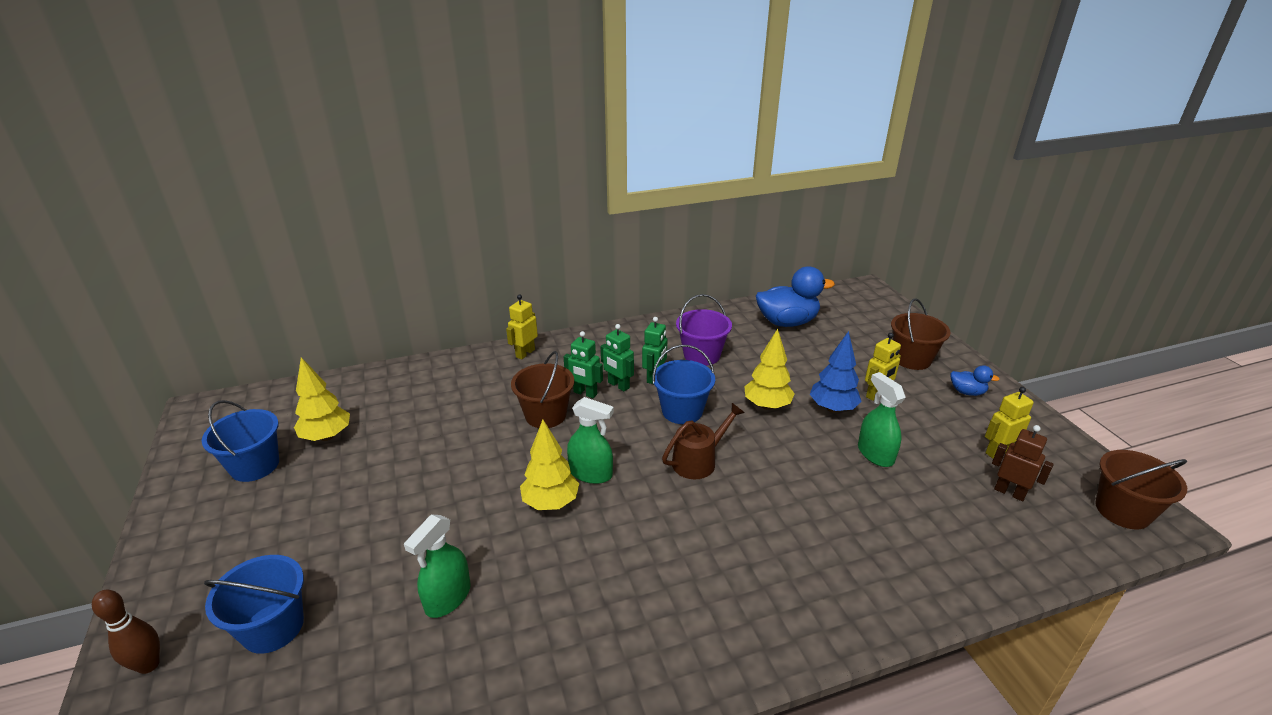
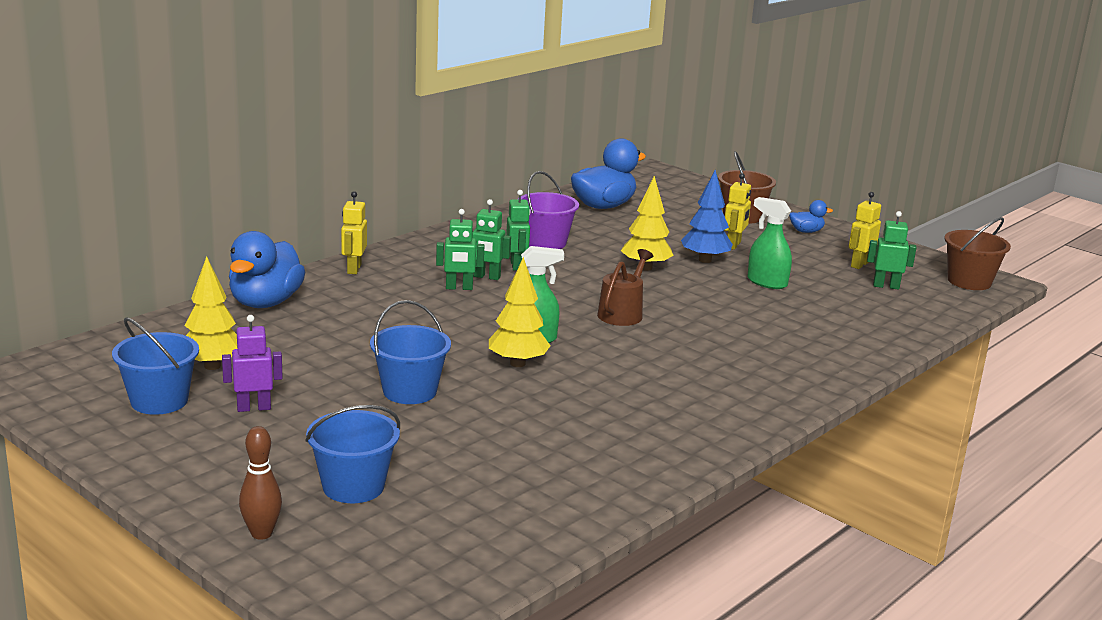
camera: 30 degrees left, 10 degrees down
(305, 495) = (254, 408): none -> purple robot
(429, 375) = (265, 303): none -> blue duck
(448, 598) = (496, 435): green spray bottle -> none
(545, 415) = (437, 309): brown bucket -> none
(682, 411) = (571, 284): blue bucket -> blue bucket (409, 391)
(1009, 492) = (886, 286): brown robot -> green robot

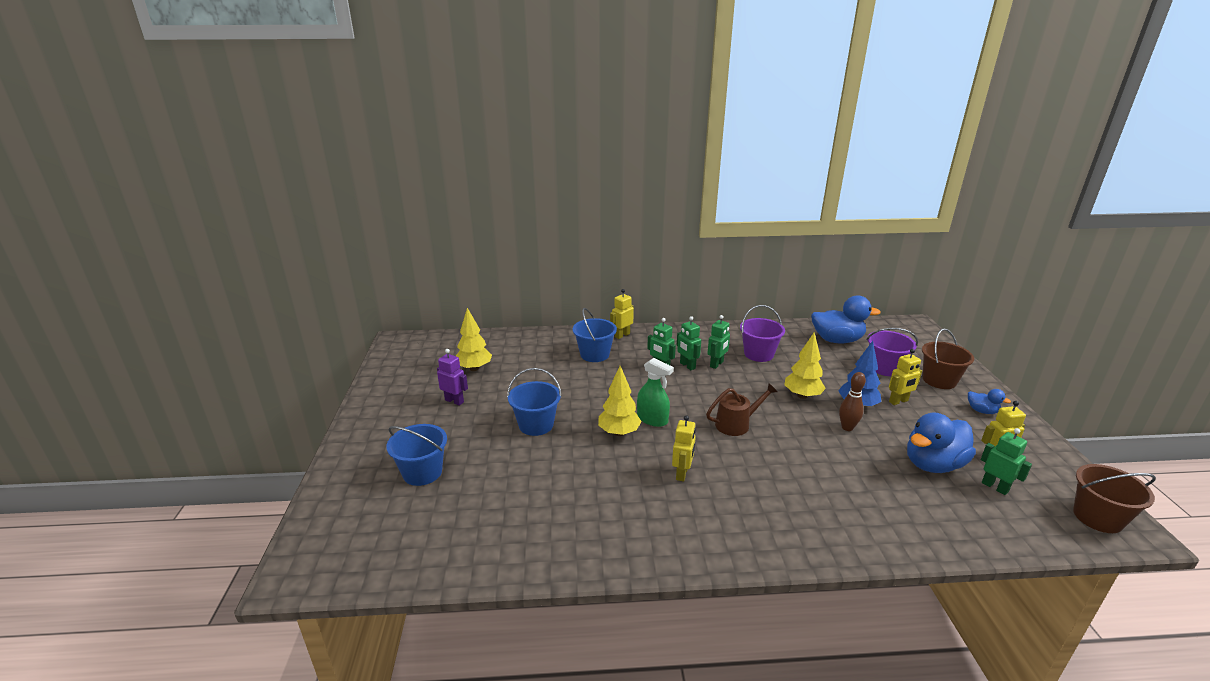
camera: 45 degrees right, 5 degrees up
(159, 401) = (425, 379): blue bucket -> blue bucket (594, 354)
(261, 533) = (347, 478): brown bowling pin -> brown bowling pin (847, 427)
(265, 303) = (550, 340): blue duck -> blue duck (933, 464)
(637, 372) = (682, 473): none -> yellow robot
(683, 219) = (885, 368): none -> purple bucket
(766, 282) = (883, 442): green spray bottle -> none

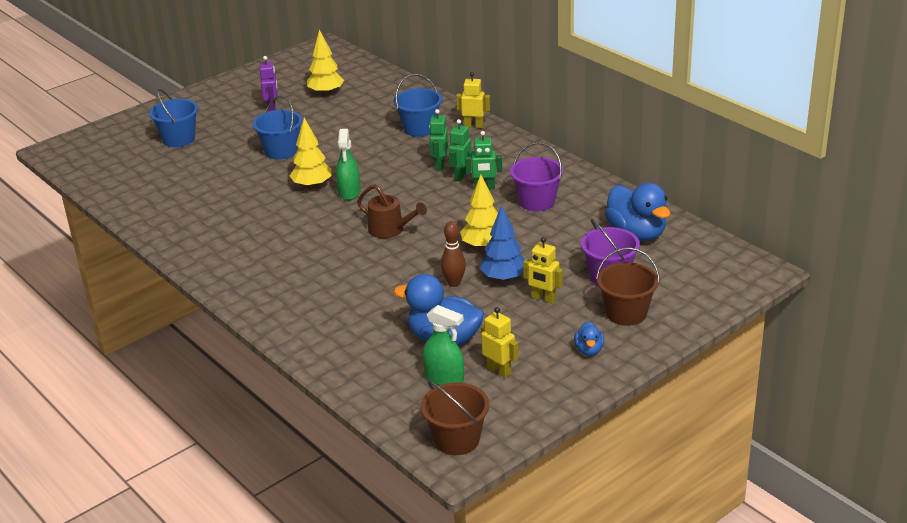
camera: 55 degrees right, 5 degrees up
(682, 473) = (290, 230): yellow robot -> none
(995, 487) = (444, 378): green robot -> green spray bottle

